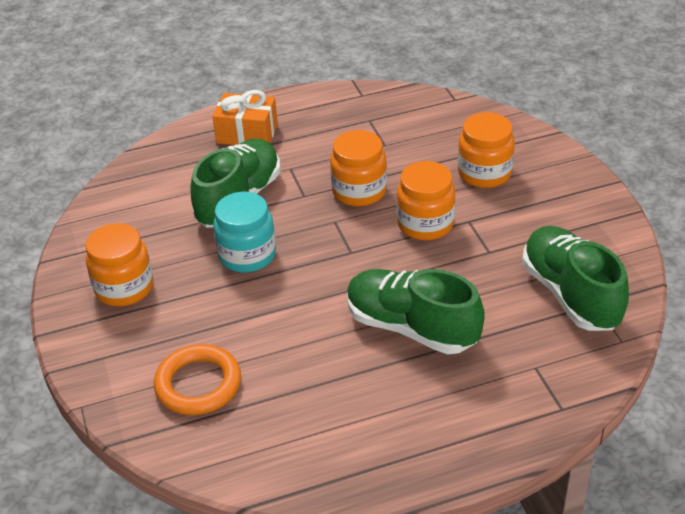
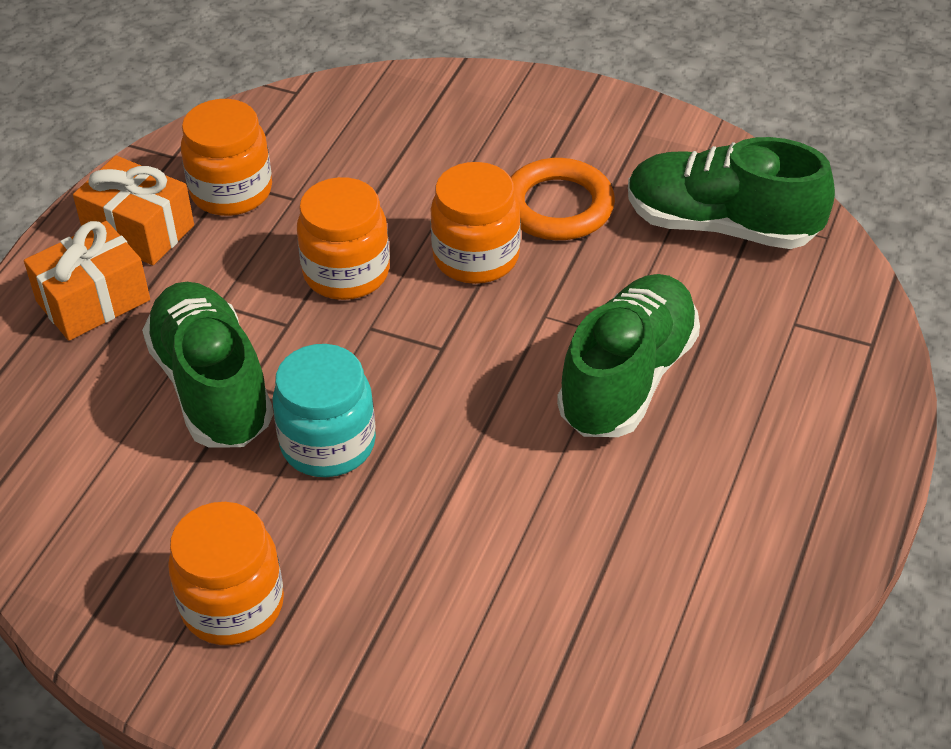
camera: 50 degrees left, 5 degrees up
(198, 384) = (502, 631): orange ring -> orange ring (558, 206)
(304, 117) = (139, 230): none -> orange gift
(411, 327) = (627, 379): green shoe -> green shoe turned 135 degrees clockwise
(484, 173) = (455, 156): orange jar -> orange jar (231, 191)

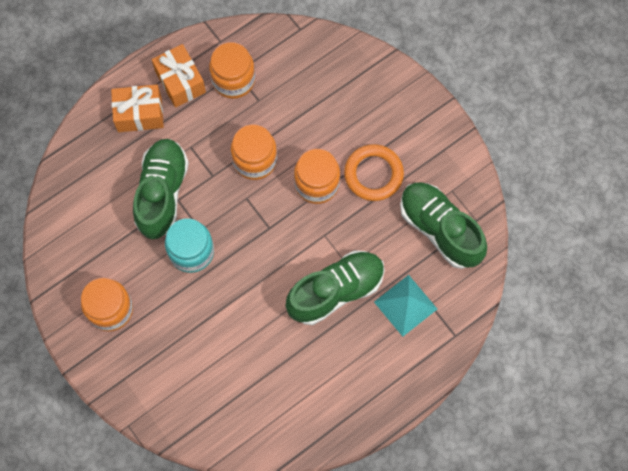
camera: 30 degrees right, 25 degrees up
(757, 342) = (405, 305): none -> turquoise pyramid

